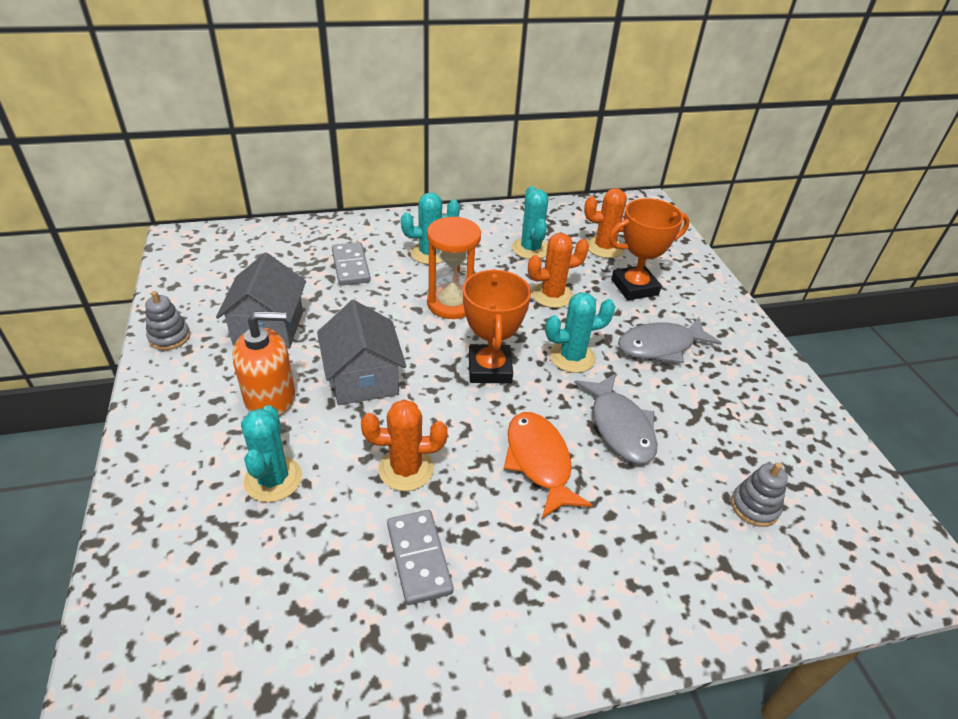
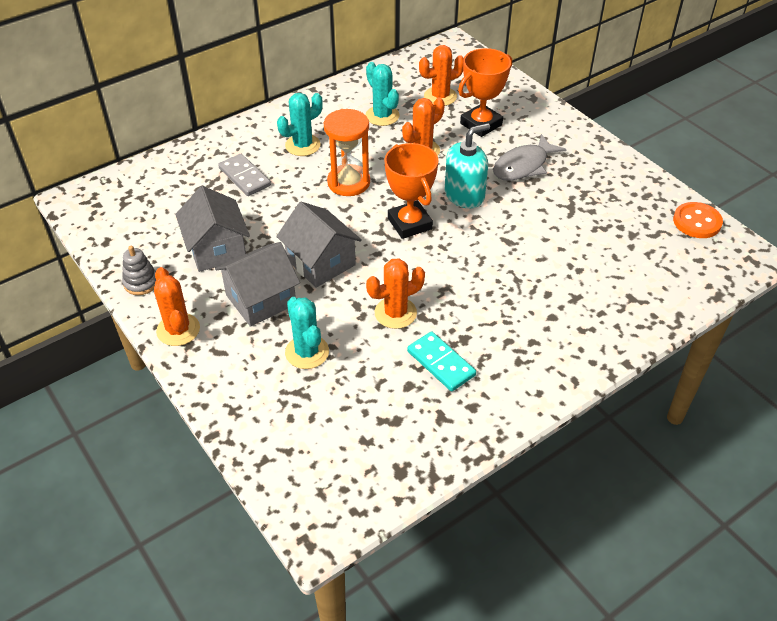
camera: 20 degrees left, 5 degrees up
(162, 400) = (178, 330): none -> orange cactus
(270, 398) = (261, 300): orange soap dispenser -> grey house
(419, 558) = (441, 363): grey domino -> turquoise domino
(539, 461) = (483, 276): orange fish -> none
(572, 357) = (464, 195): turquoise cactus -> turquoise soap dispenser
(620, 427) = (524, 234): grey fish -> none
(754, 507) = (634, 257): grey stacking toy -> none
(864, 489) = (697, 222): none -> orange button

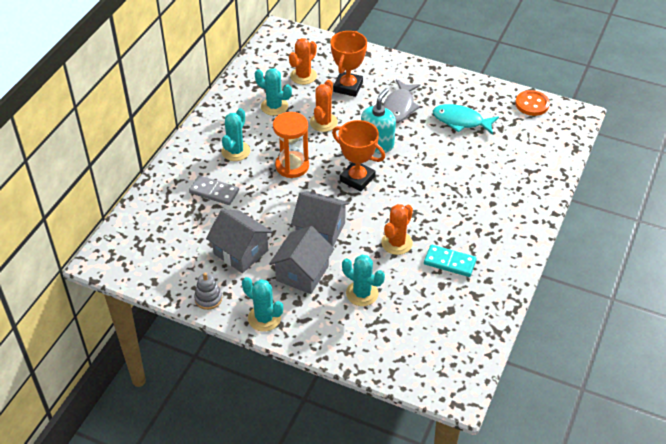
camera: 30 degrees left, 0 degrees up
(178, 330) = (264, 318): orange cactus -> turquoise cactus
(587, 208) = (461, 121): none -> turquoise fish

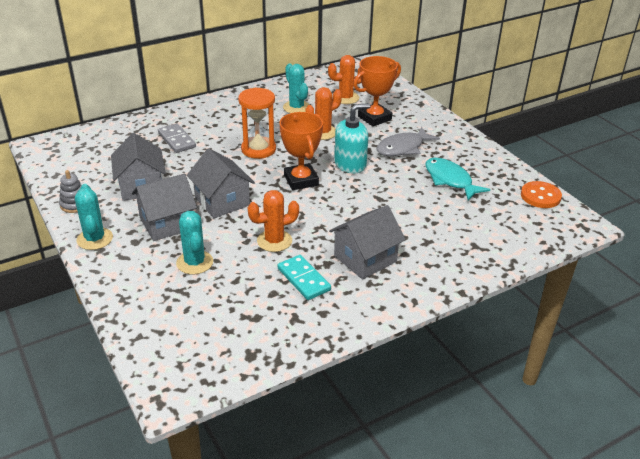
camera: 35 degrees right, 10 degrees down
(236, 151) = (228, 122): turquoise cactus -> none
(471, 222) = (365, 258): none -> grey house

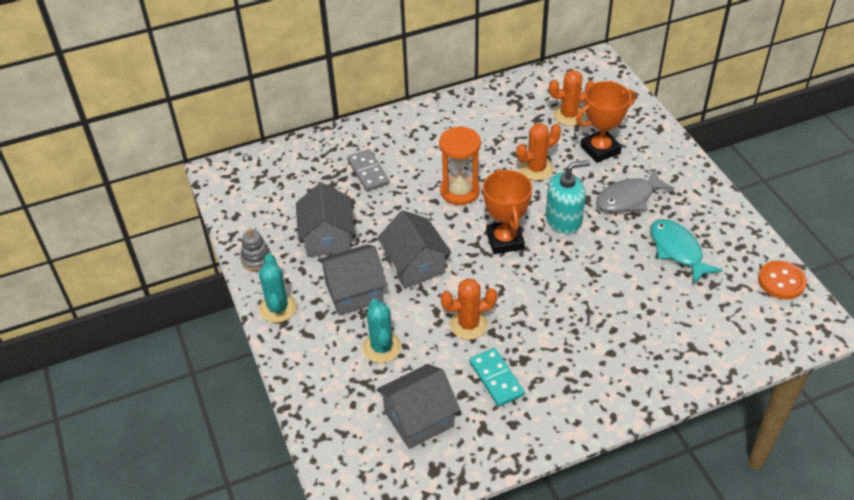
camera: 10 degrees right, 10 degrees up
(296, 107) = (508, 128): turquoise cactus -> none
(365, 258) = (566, 356): grey house -> grey house (419, 418)

